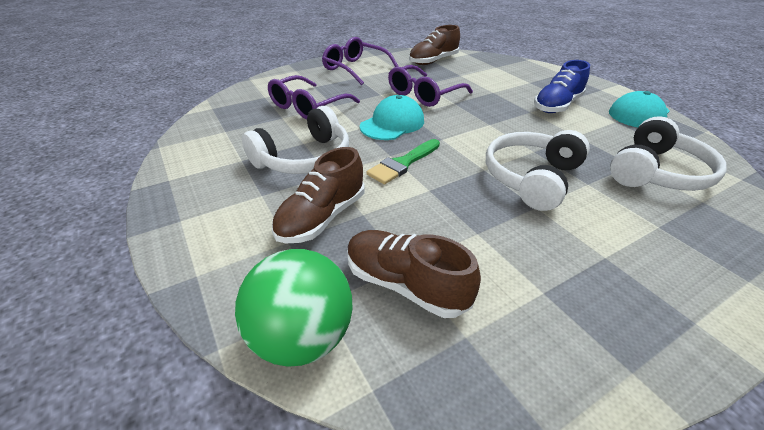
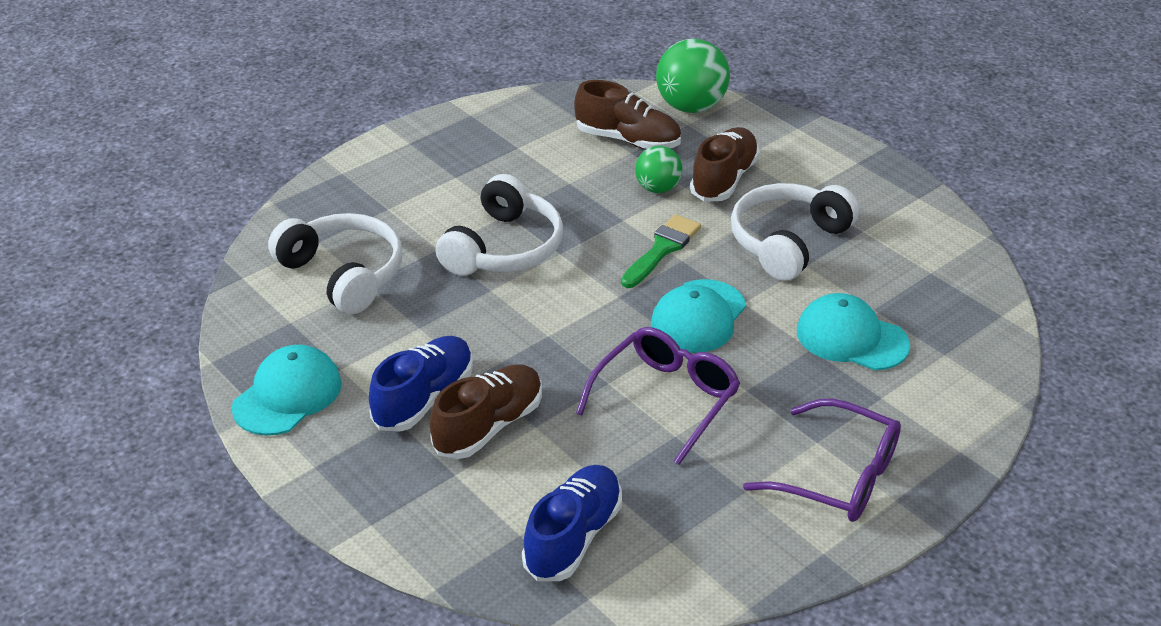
camera: 170 degrees right, 0 degrees up
(308, 107) = (851, 338): purple glasses -> turquoise cap
(390, 216) = (657, 188): none -> green ball
(433, 61) = (671, 540): brown shoe -> brown shoe (489, 426)
(473, 64) = (573, 537): none -> blue shoe
(657, 172) = (344, 274): white headphones -> white headphones turned 105 degrees clockwise

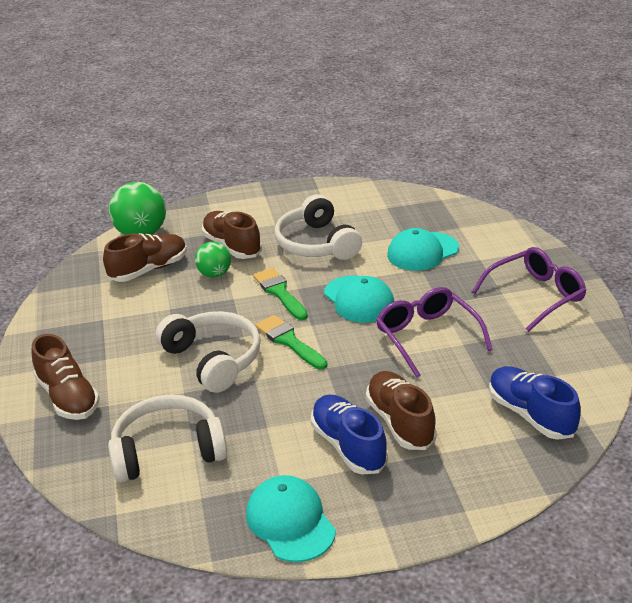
camera: 60 degrees left, 5 degrees down
(382, 179) = (68, 397): none -> brown shoe
(575, 290) = (289, 341): none -> green brush

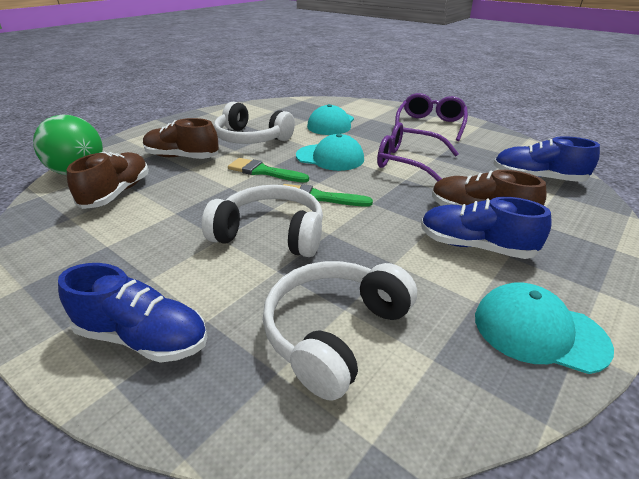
camera: 40 degrees left, 0 degrees up
(68, 397) = (143, 337): brown shoe -> blue shoe
(214, 274) = (189, 177): green ball -> none

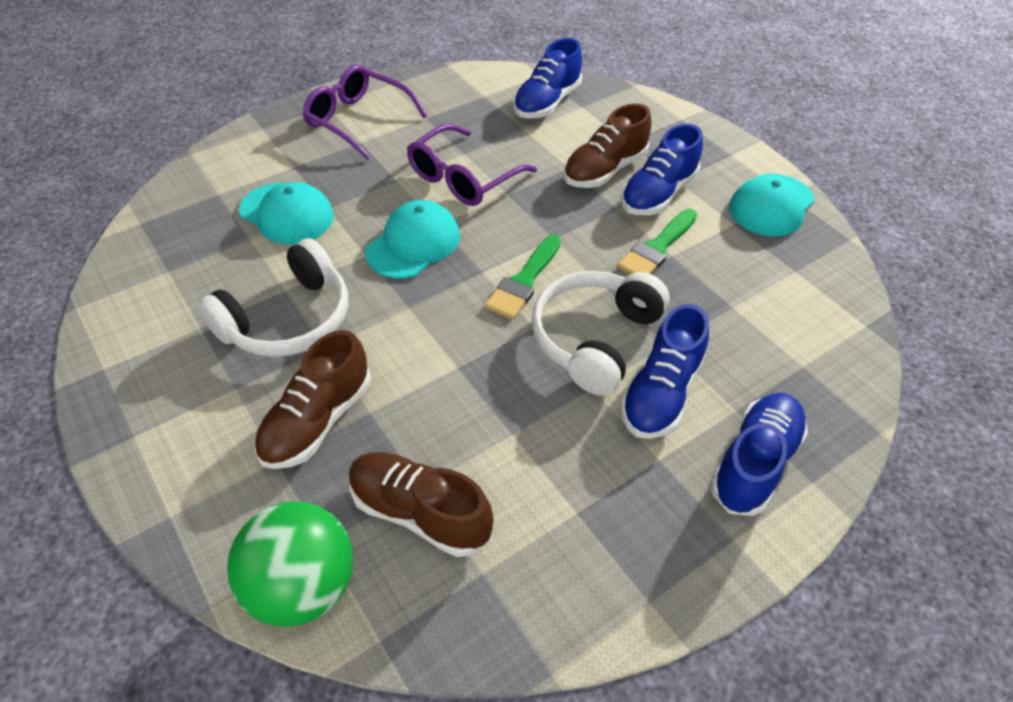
camera: 75 degrees left, 15 degrees up
(220, 272) = (661, 393): none -> blue shoe
(263, 171) = (425, 322): green brush -> green brush (657, 248)
(334, 332) = (761, 320): white headphones -> none

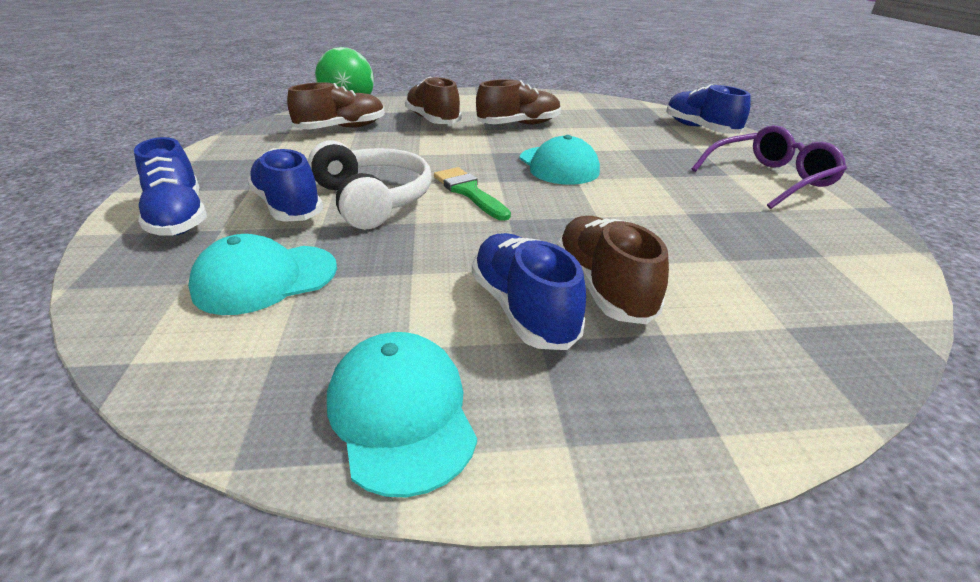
camera: 120 degrees right, 15 degrees down
(287, 214) = (631, 138): turquoise cap -> turquoise cap (265, 279)
(288, 320) = (519, 125): white headphones -> brown shoe
(463, 178) = (639, 202): purple glasses -> none
(547, 102) = (801, 298): blue shoe -> blue shoe (700, 129)
(657, 248) = (433, 268): green brush -> none

